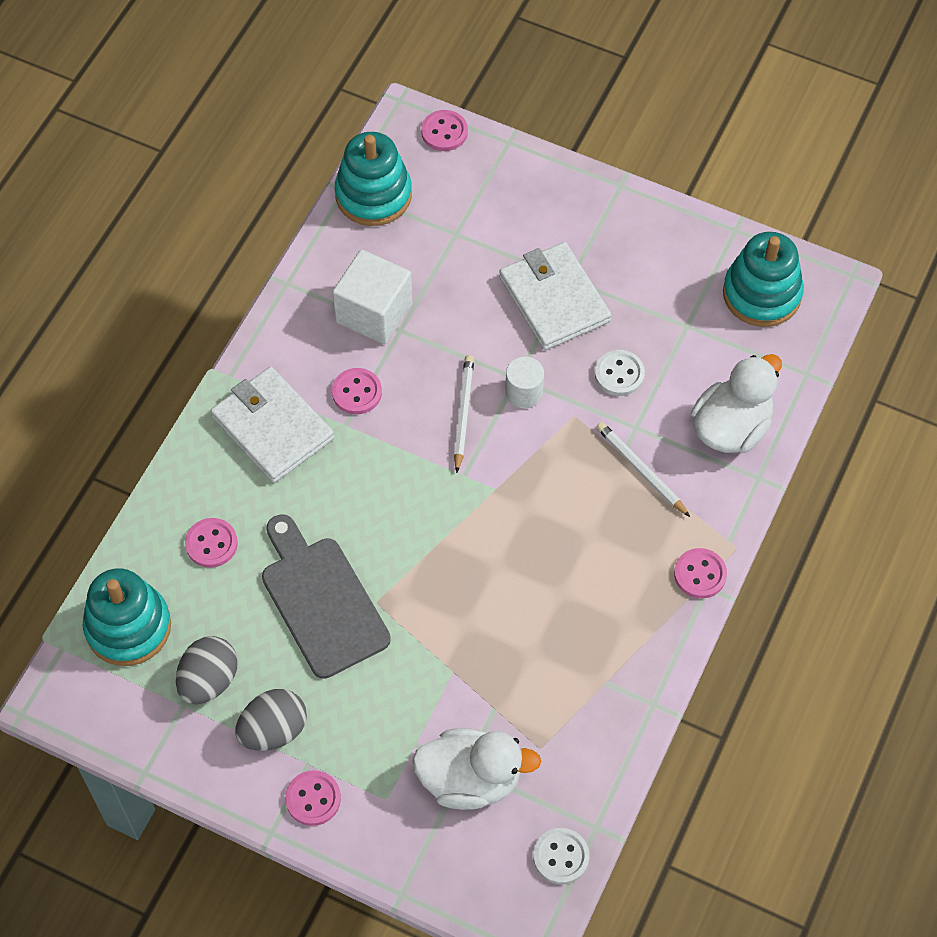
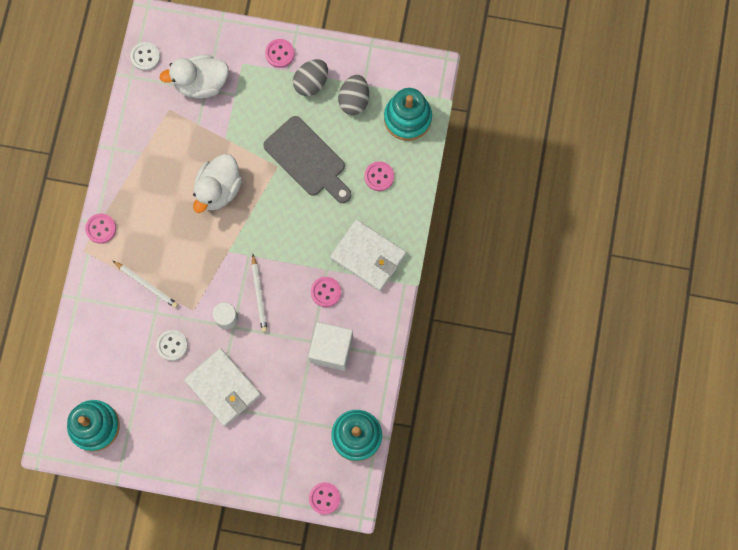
camera: 165 degrees right, 15 degrees up
(731, 427) = (98, 326): white duck -> white duck (218, 189)

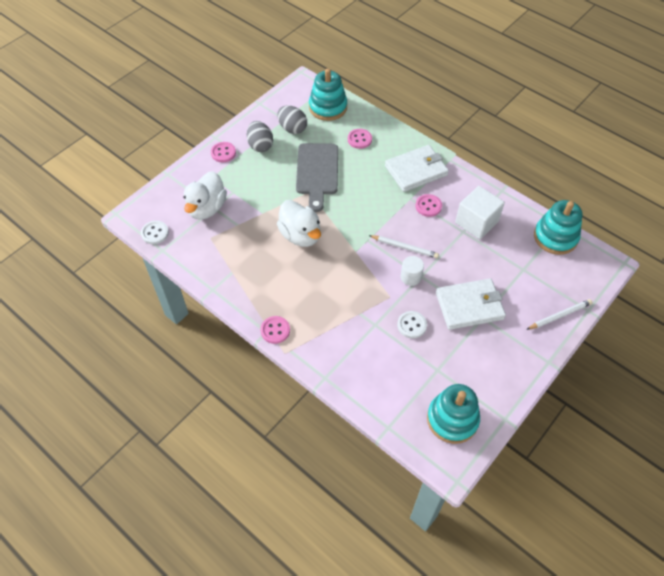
camera: 60 degrees left, 20 degrees down
(147, 285) = (347, 319): white pencil -> white pencil (559, 315)
(307, 159) = (317, 172): grey cutting board -> grey cutting board turned 105 degrees clockwise
(324, 498) = (598, 279): pink button -> none

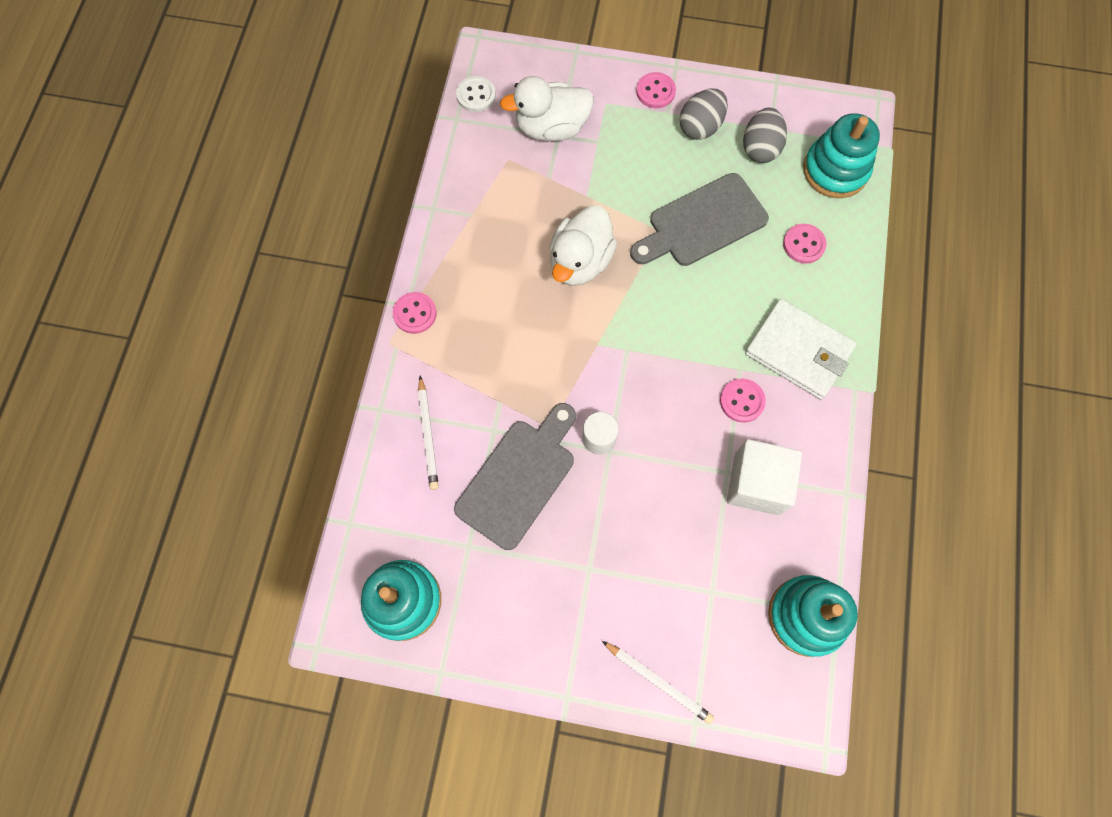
camera: 60 degrees right, 15 degrees up
(404, 247) = (645, 405): white pencil -> white pencil (428, 435)
(411, 325) = (519, 478): white button -> grey cutting board
(469, 306) = (598, 542): white wallet -> none

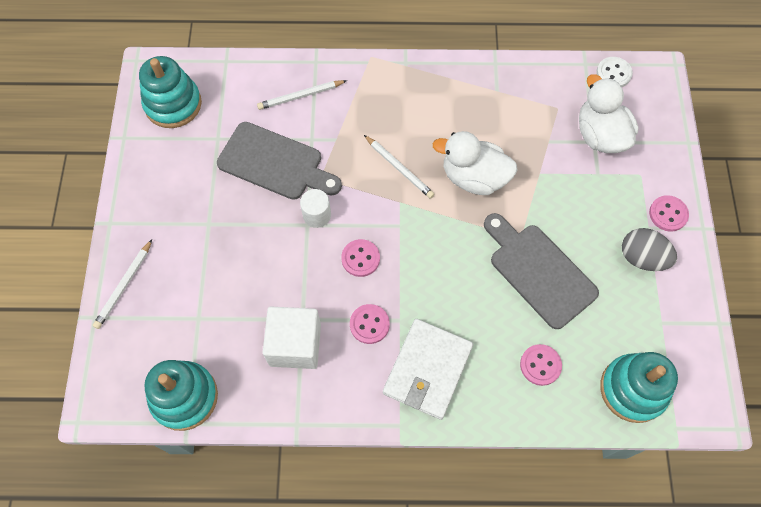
camera: 80 degrees right, 5 degrees down
(415, 313) = (399, 68): pink button -> pink button (360, 258)
(553, 337) = (399, 168): none -> white pencil
(760, 148) = (635, 315): grey egg -> none

